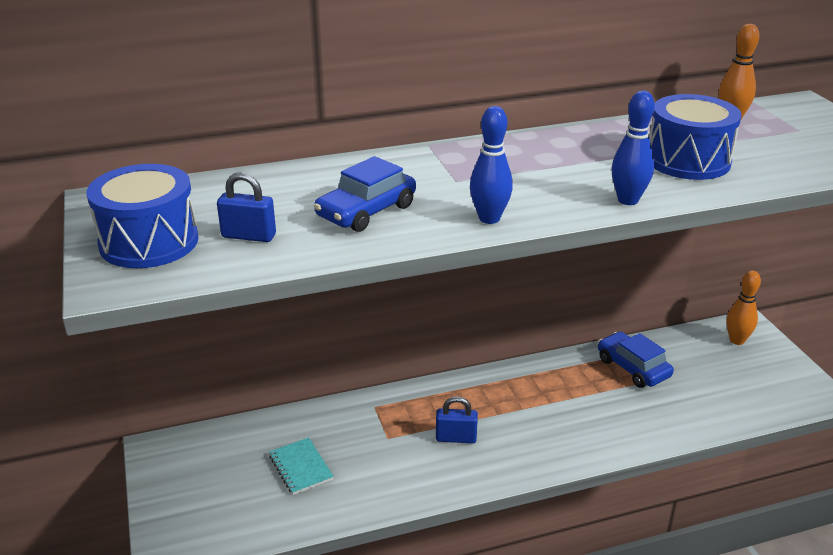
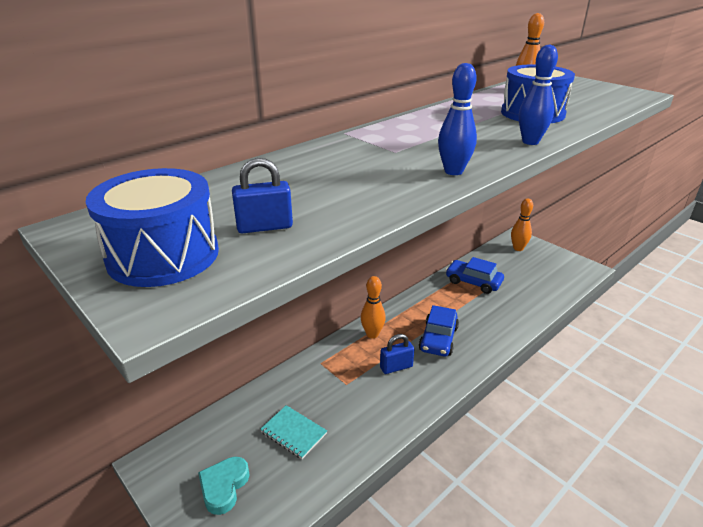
camera: 25 degrees left, 0 degrees up
(206, 492) = (224, 486): none -> turquoise heart
(366, 211) = (350, 186): blue car -> blue car (438, 339)
(455, 393) = (372, 334): none -> orange bowling pin

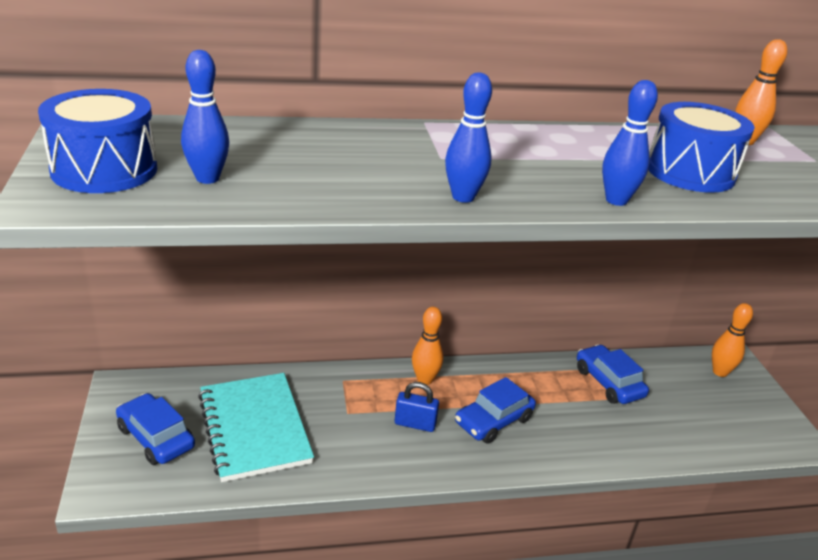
camera: 30 degrees right, 0 degrees up
(224, 486) = (156, 437): turquoise heart -> blue car
(264, 227) = (207, 178): blue padlock -> blue bowling pin
(293, 433) = (254, 428): turquoise notebook -> turquoise notebook, size x2.01

